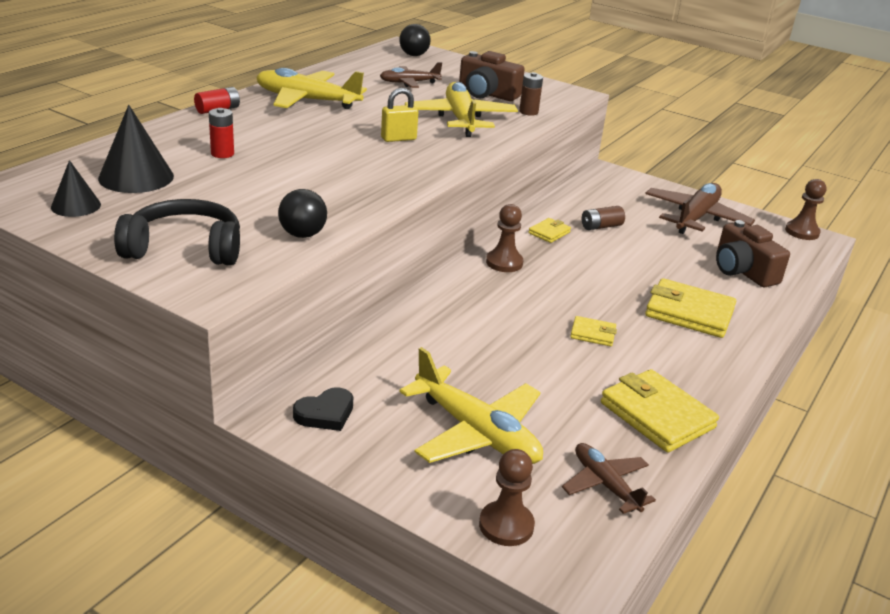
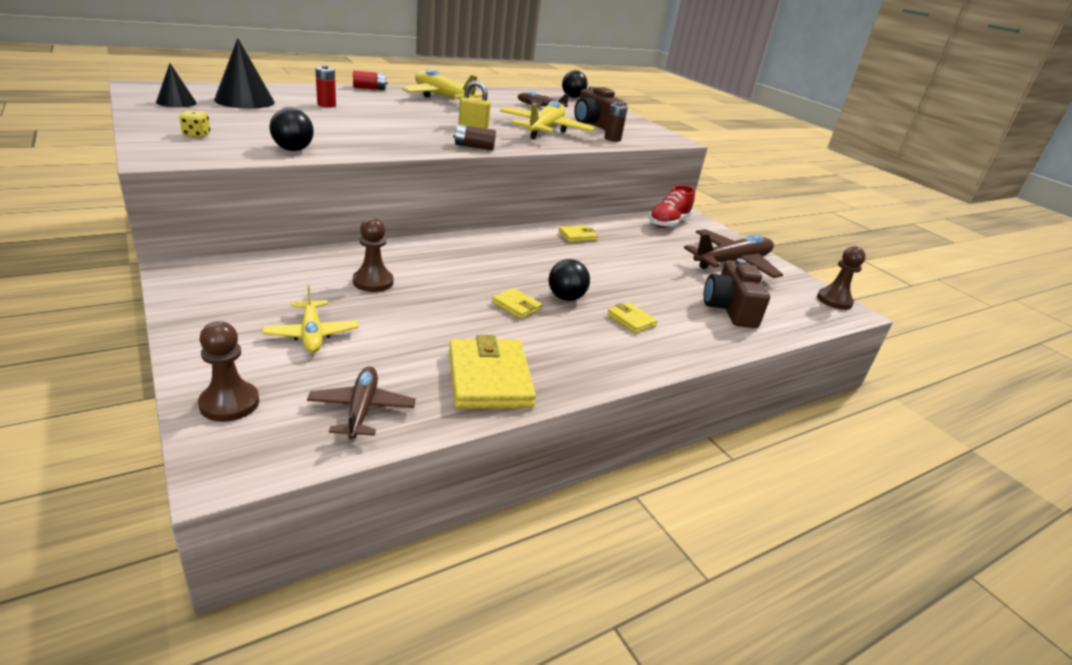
camera: 25 degrees right, 0 degrees up
(185, 248) = (196, 135): black headphones -> yellow dice
(325, 413) = (220, 283): black heart -> none
(476, 432) = (311, 334): yellow plane -> yellow plane, size x0.58
(504, 263) = (509, 242): brown pawn -> brown pawn (373, 282)
(601, 226) = (630, 244): brown battery -> brown battery (474, 147)
(602, 187) = (668, 223): none -> red shoe
(618, 309) = (566, 298): none -> black ball
(689, 313) = (631, 320): yellow wallet -> yellow wallet, size x0.51

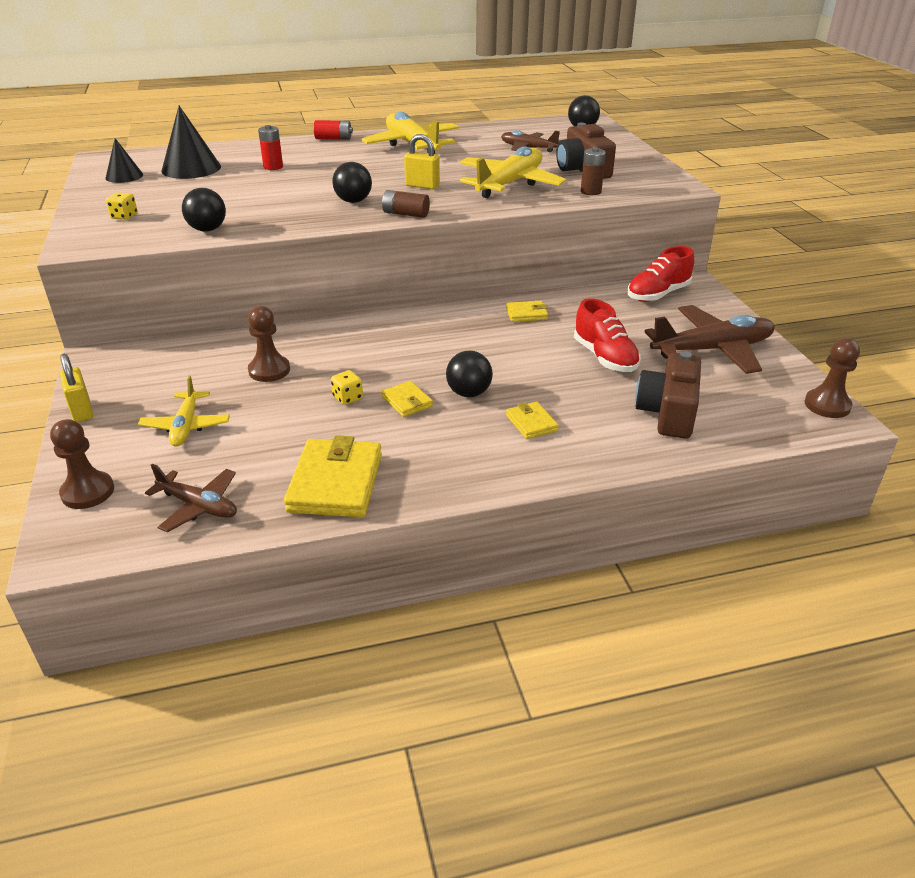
camera: 20 degrees right, 5 degrees up
(187, 323) = (82, 411): none -> yellow padlock
(362, 409) = (198, 506): brown plane -> brown plane turned 105 degrees clockwise
(420, 135) = (353, 201): none -> black ball
(460, 304) = (347, 398): none -> yellow dice
(658, 269) = (605, 357): none -> red shoe

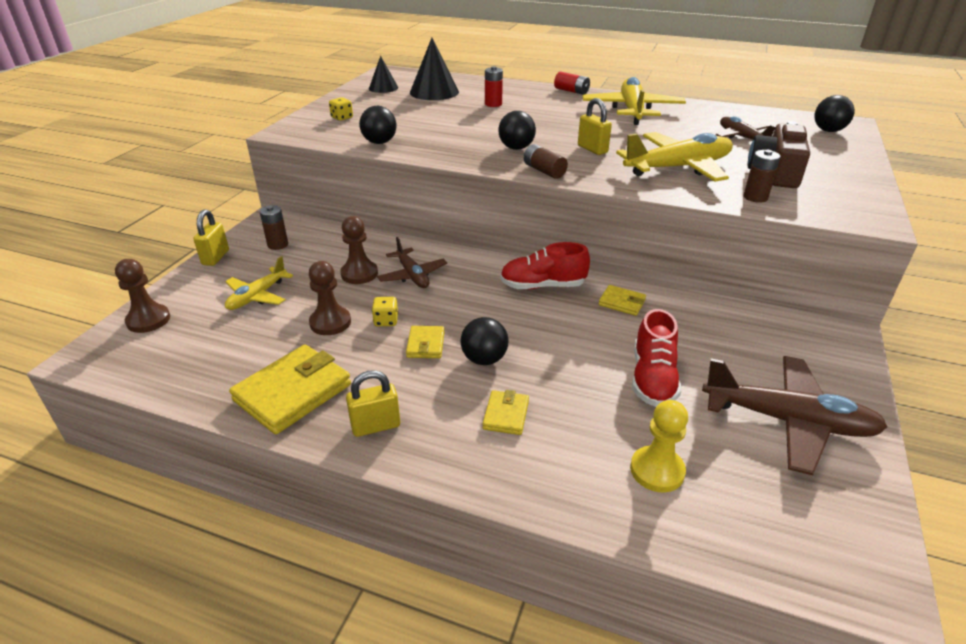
camera: 35 degrees right, 0 degrees up
(141, 375) = (278, 245): none -> brown battery
(198, 506) = (190, 365): brown plane -> brown plane (412, 275)
(441, 474) = (376, 426): none -> yellow padlock
(658, 294) = (787, 332): red shoe -> red shoe (542, 286)
(668, 412) = (657, 470): brown camera -> yellow pawn
(827, 405) = (876, 561): brown pawn -> brown pawn (330, 322)

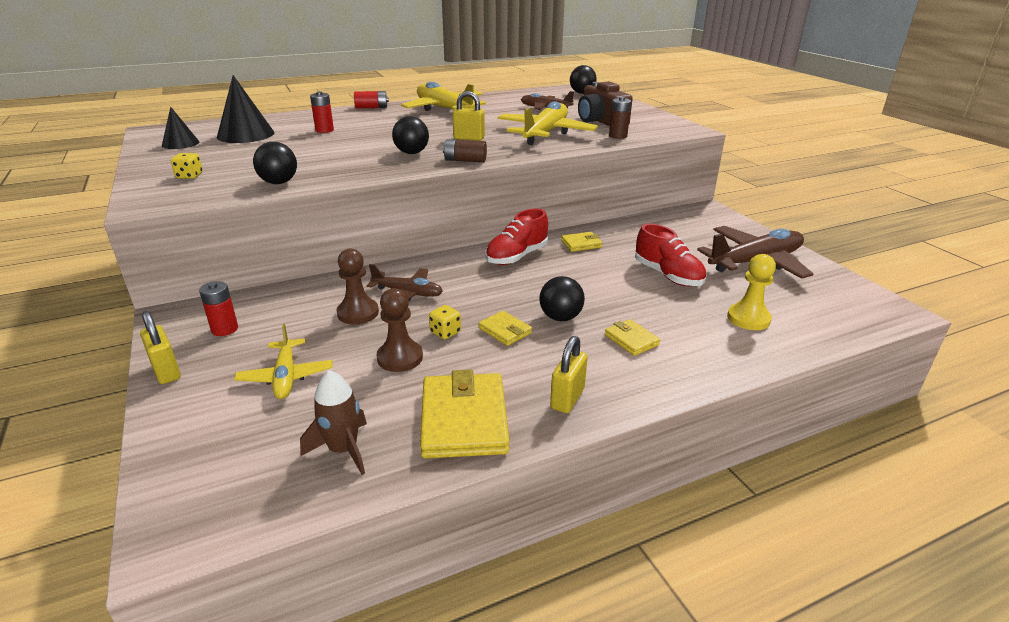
camera: 45 degrees left, 5 degrees down
(148, 320) = (190, 461): brown pawn -> none
(210, 364) = (343, 450): none -> brown rocket
(278, 245) = (225, 329): brown battery -> red battery

